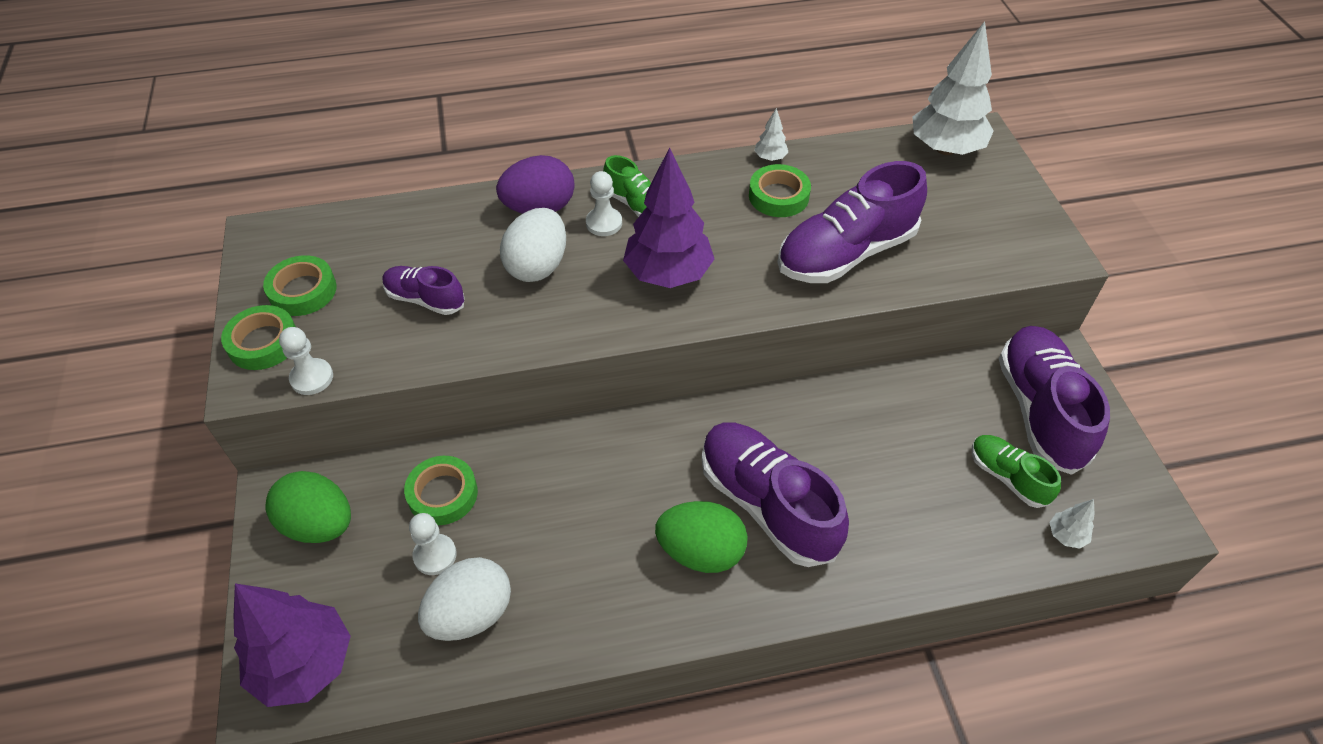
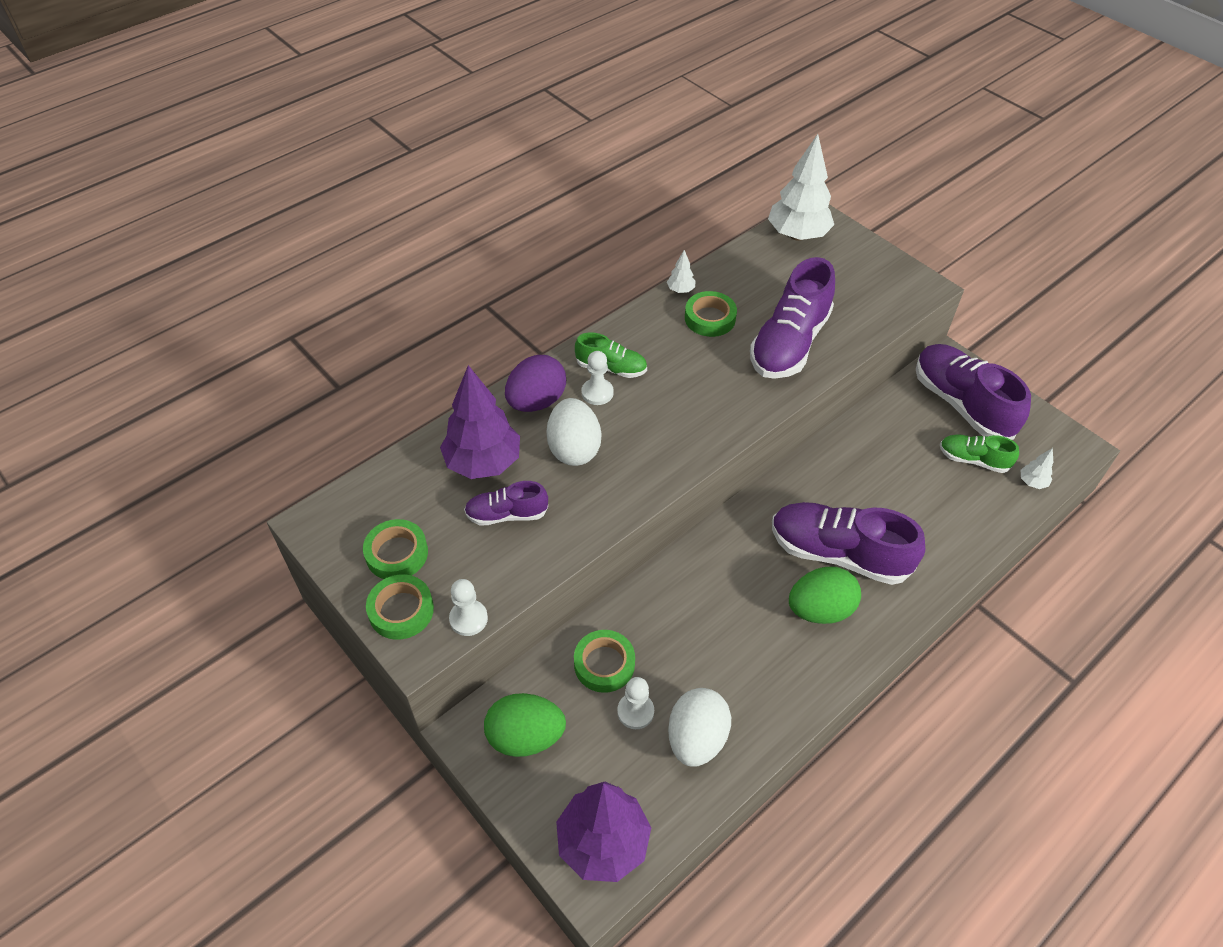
camera: 30 degrees left, 0 degrees up
(668, 274) = (677, 413): purple tree -> purple tree (483, 463)

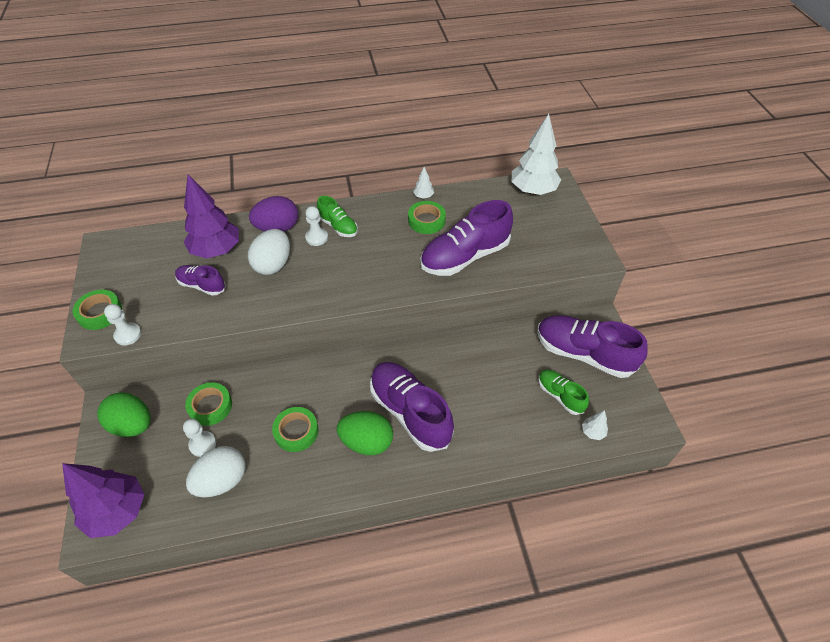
camera: 30 degrees right, 0 degrees up
(397, 553) = (127, 280): green tape -> green tape (296, 431)
(961, 404) = (583, 354): purple shoe -> purple shoe turned 60 degrees counterclockwise

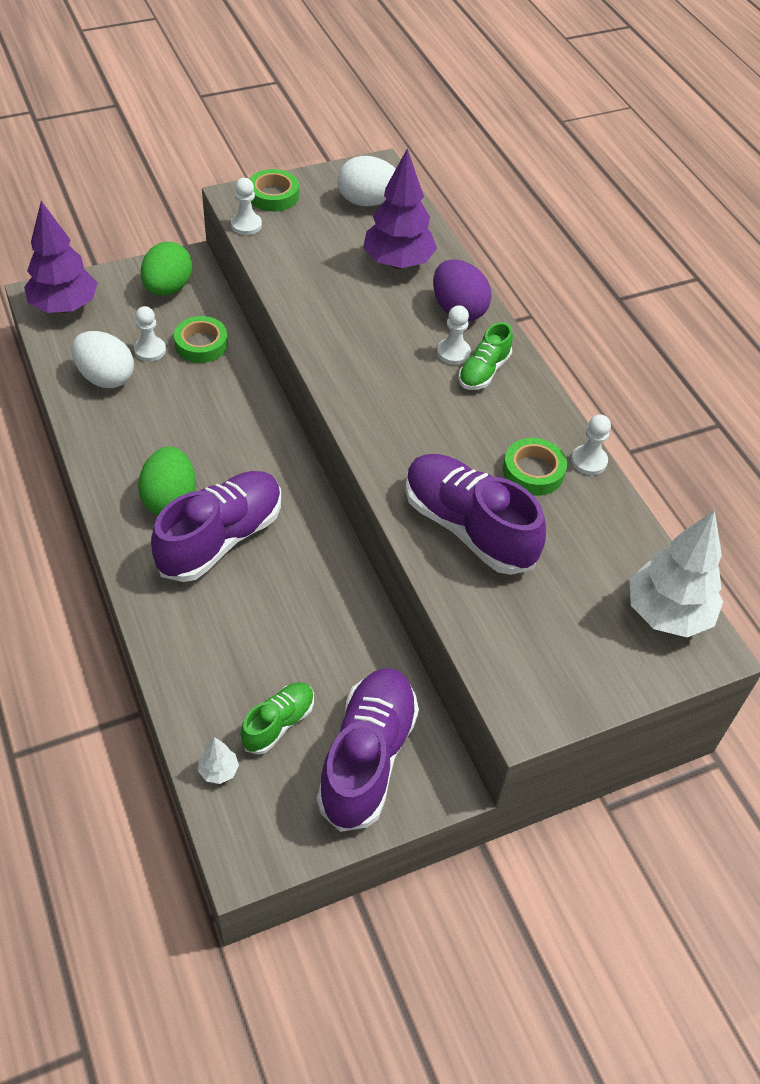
camera: 75 degrees right, 0 degrees up
(202, 285) = (335, 264): purple shoe -> none
(273, 264) = (388, 320): white egg -> white egg (367, 202)
(296, 431) = (177, 428): green tape -> none
(423, 196) = (589, 461): white tree -> white pawn

